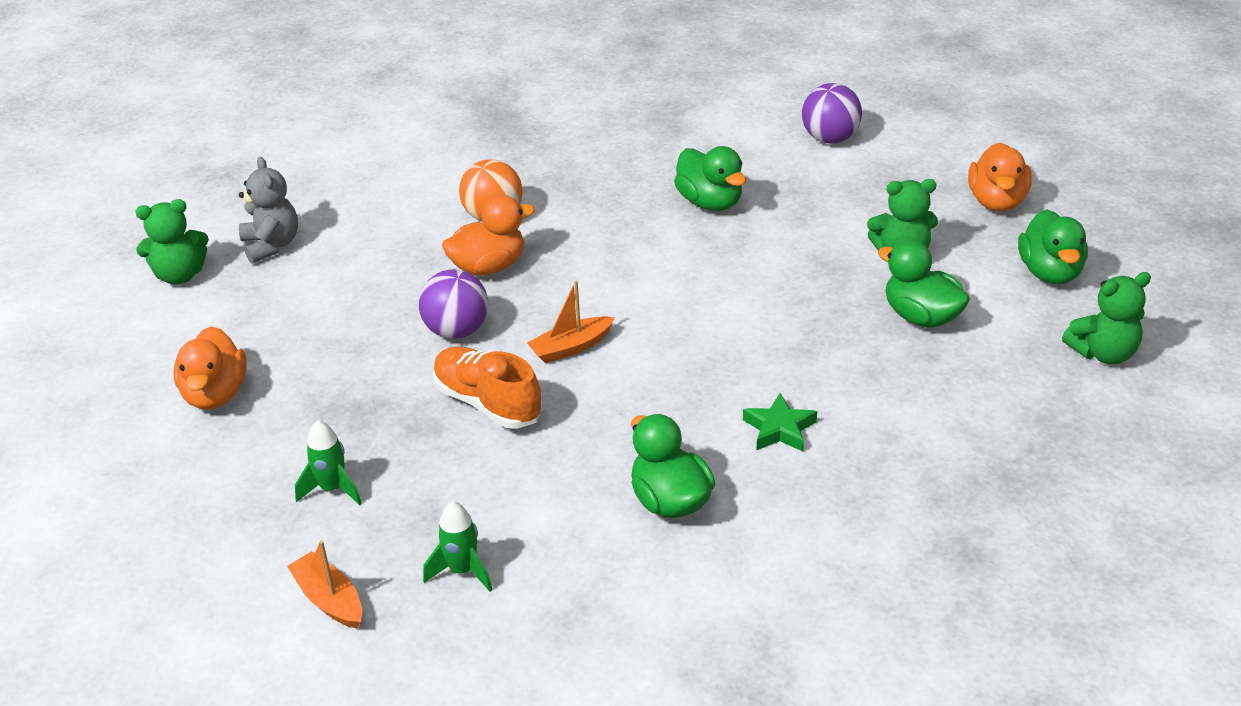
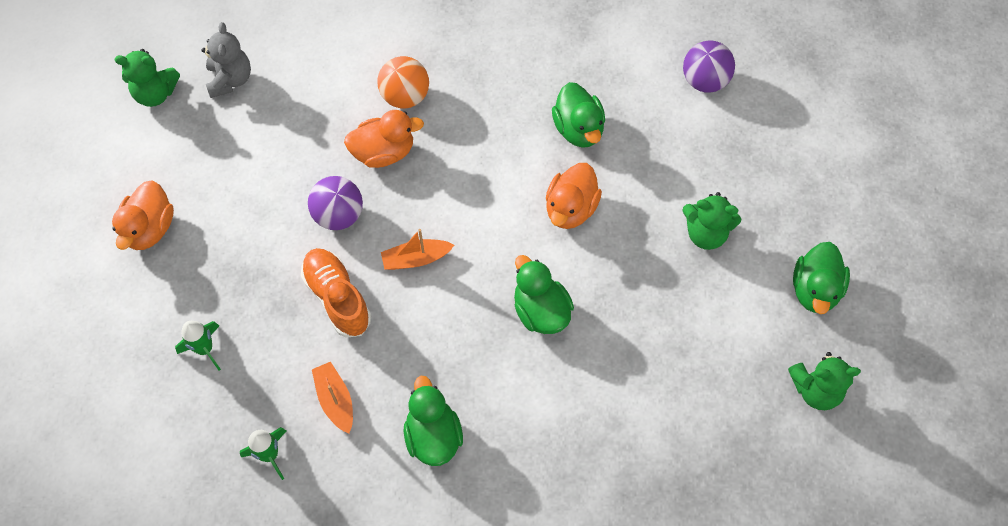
camera: 15 degrees right, 25 degrees up
(329, 599) = (174, 452): orange boat -> orange boat (335, 400)
(779, 429) = (538, 390): green star -> none
(921, 317) = (692, 307): green duck -> green duck (541, 311)
(996, 201) = (809, 196): orange duck -> orange duck (570, 209)

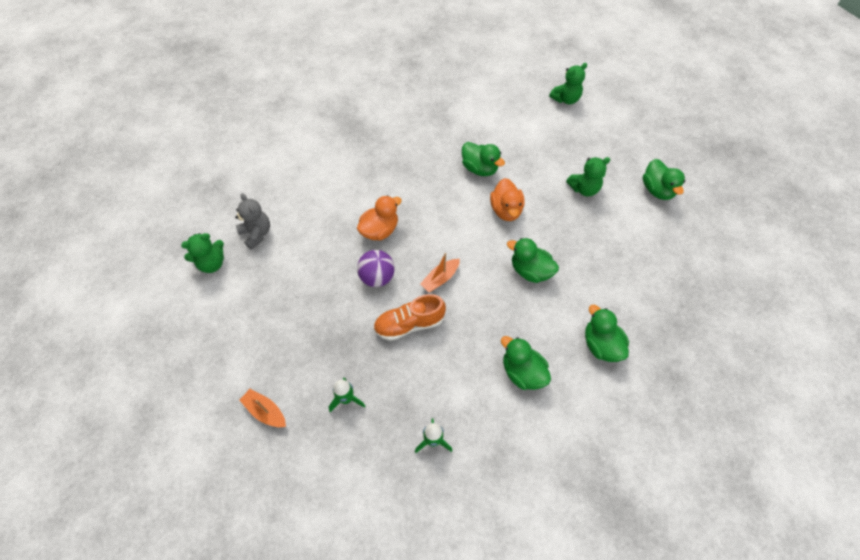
camera: 30 degrees left, 5 degrees down
(150, 229) = (260, 345): orange duck -> none
(335, 400) = (450, 384): orange boat -> orange boat (265, 411)
(337, 298) = (409, 324): orange shoe -> orange shoe turned 45 degrees counterclockwise
(405, 96) = (371, 195): orange ball -> none
(560, 459) = (601, 345): none -> green duck
(704, 81) = (526, 117): purple ball -> none
(815, 390) = (696, 238): green teddy bear -> green teddy bear (565, 99)

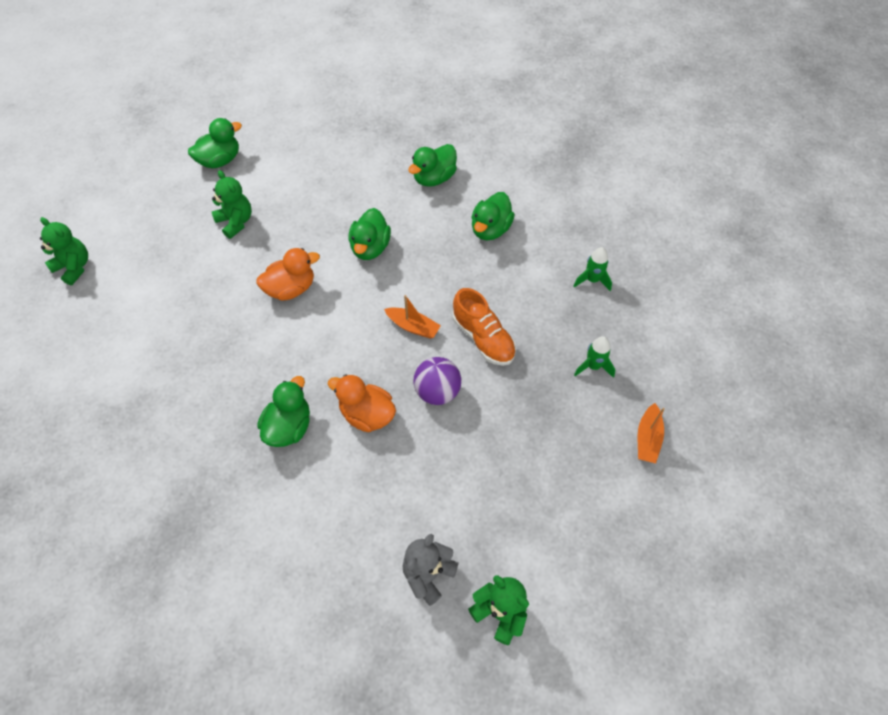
camera: 110 degrees left, 0 degrees up
(479, 169) = (228, 332): green duck -> green duck (289, 427)

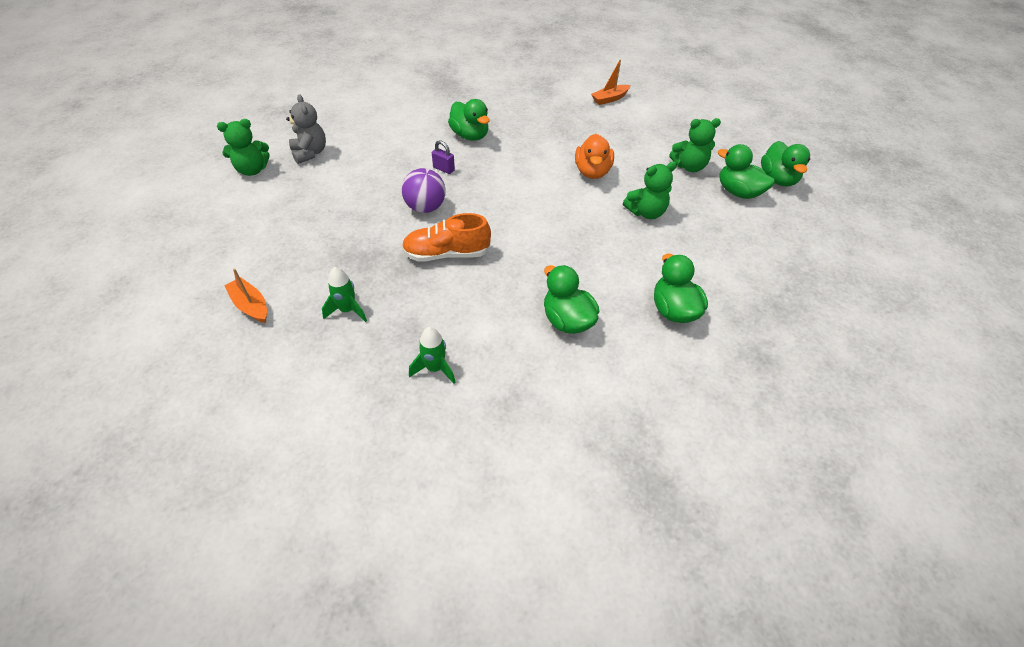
camera: 120 degrees right, 10 degrees down
(74, 267) = (687, 91): green teddy bear -> green teddy bear (646, 212)
(367, 414) = (443, 169): orange duck -> purple padlock
(370, 247) = (605, 228): green duck -> green duck (738, 192)
(413, 327) = (497, 219): orange boat -> orange boat (610, 99)

